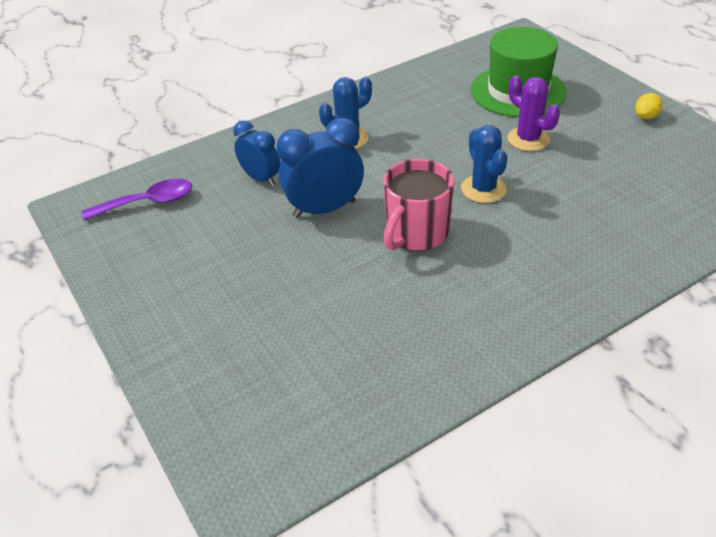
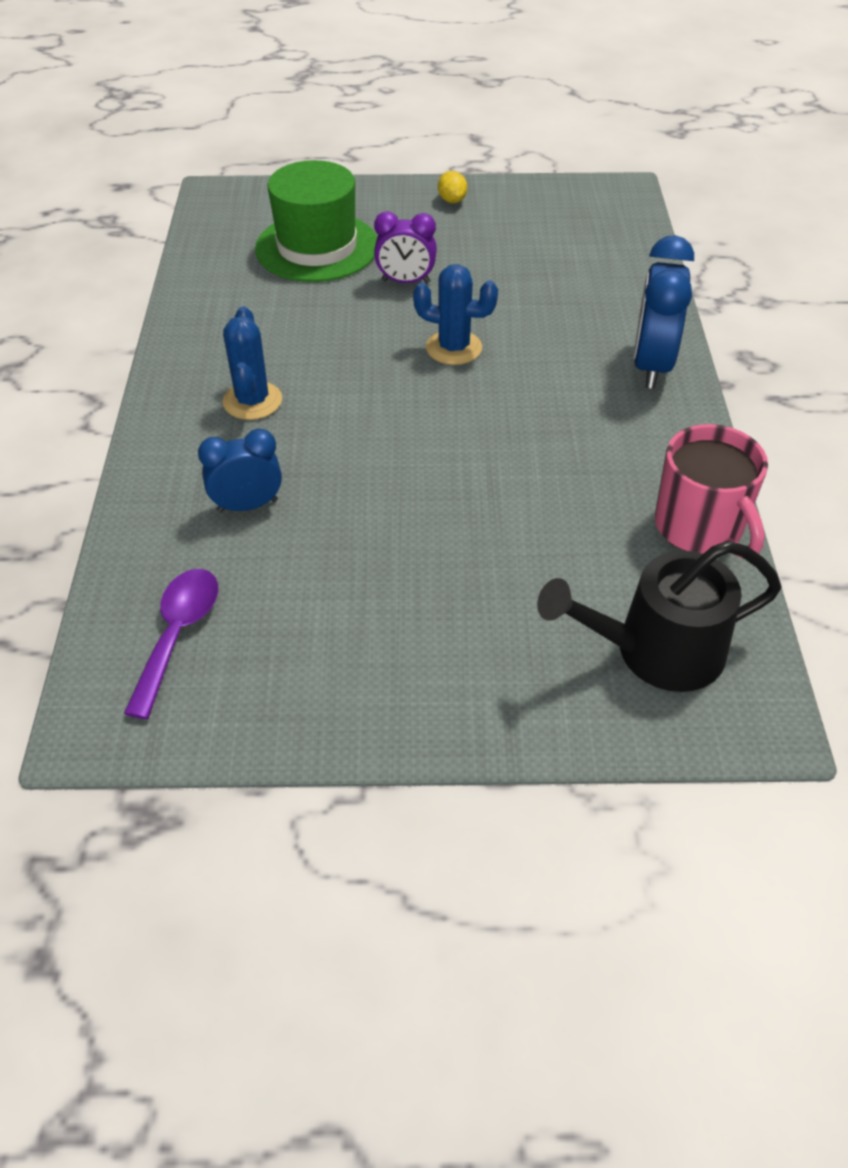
camera: 60 degrees left, 5 degrees up
(270, 411) = (657, 651): none -> black watering can
(324, 209) = (366, 475): blue clock -> blue clock (651, 366)
(416, 233) = (477, 425): pink mug -> pink mug (700, 527)
(528, 139) = (406, 281): purple cactus -> purple clock

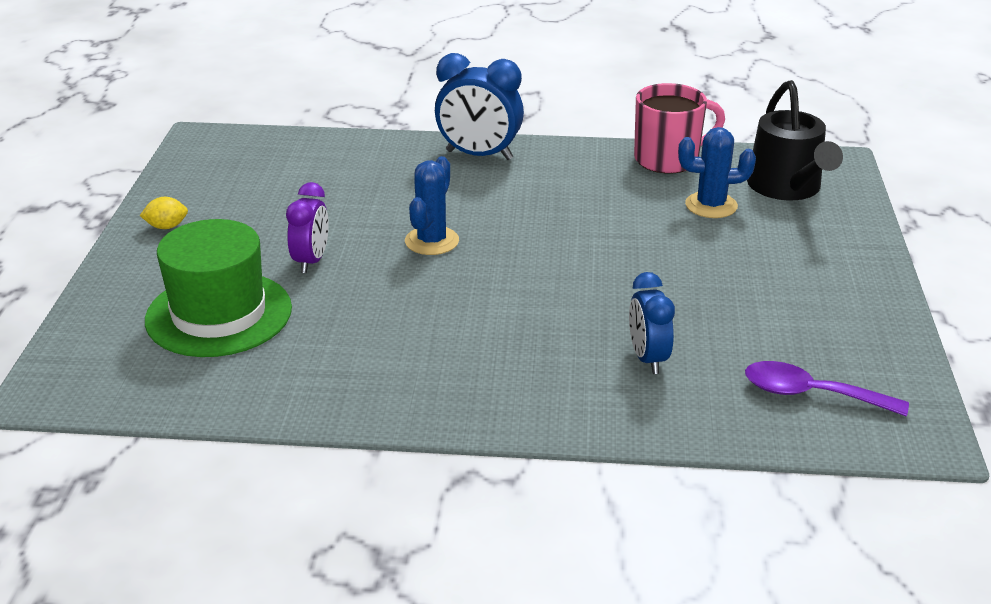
camera: 85 degrees left, 15 degrees down
(252, 401) = (492, 357): blue cactus -> blue cactus (711, 205)

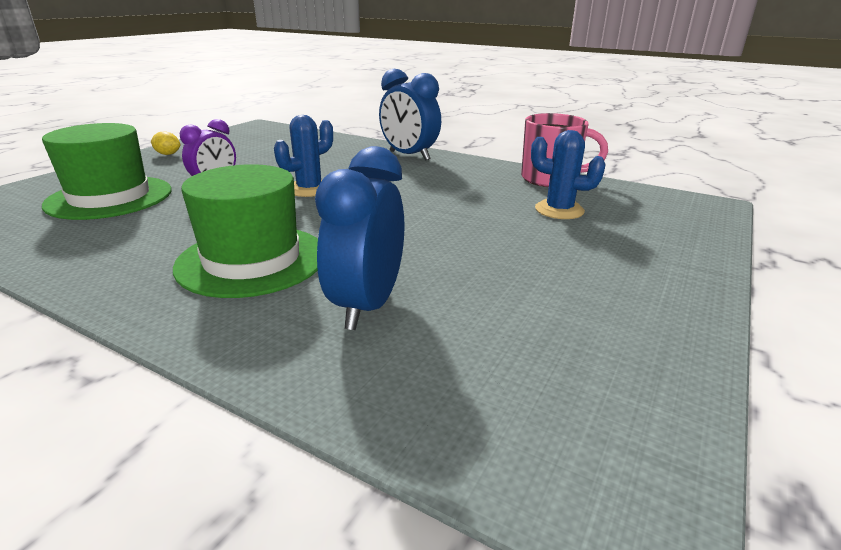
camera: 25 degrees right, 5 degrees down
(496, 345) = (252, 260): none -> green hat
(647, 358) = (367, 305): blue clock -> blue clock, size x1.54
(787, 187) = (644, 212): black watering can -> none
(811, 394) = (512, 397): purple spoon -> none

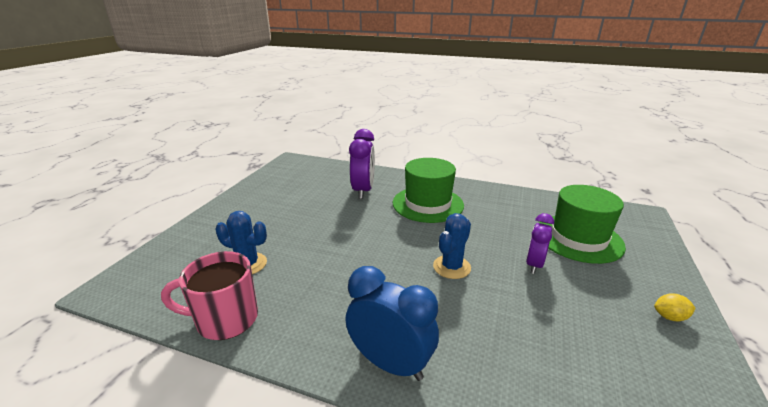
camera: 170 degrees right, 0 degrees up
(367, 305) = (363, 191): blue clock -> purple clock

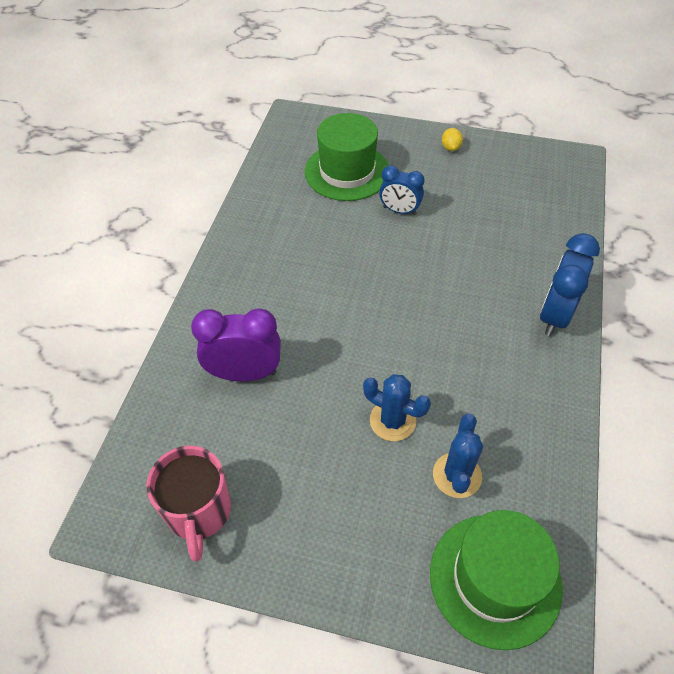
camera: 95 degrees left, 25 degrees up
(225, 319) = (550, 462): pink mug -> pink mug (198, 511)
(428, 204) = (282, 293): green hat -> green hat (495, 579)
(451, 267) = (417, 272): blue cactus -> blue cactus (392, 421)
(534, 264) = (399, 211): purple clock -> blue clock

